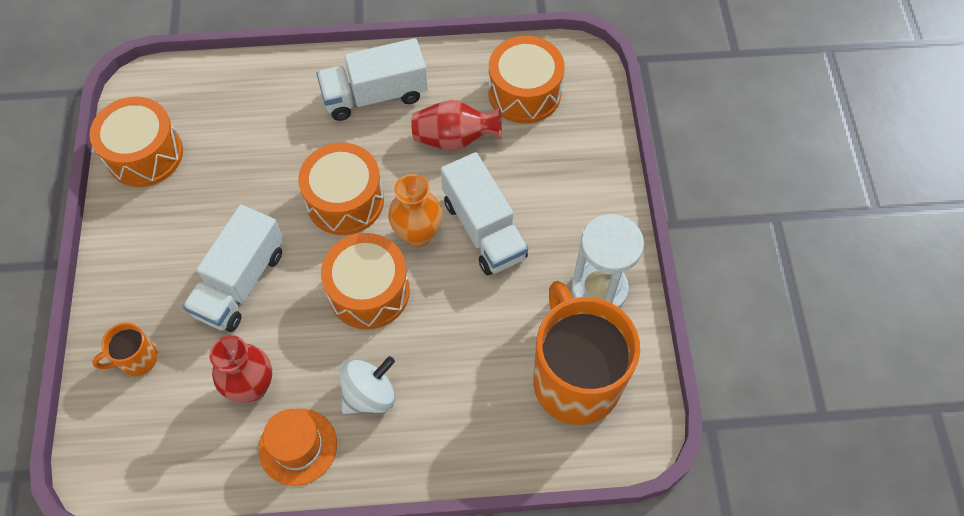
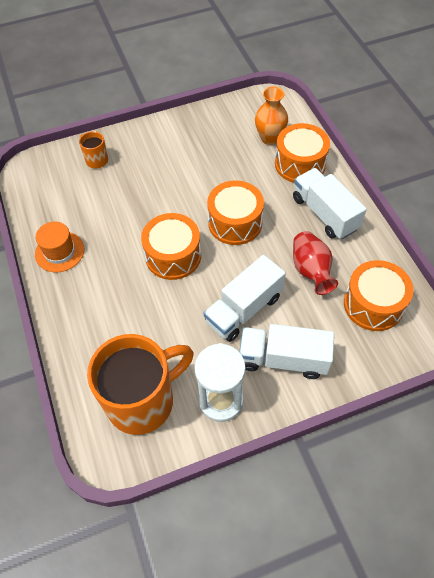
camera: 75 degrees right, 5 degrees down
(145, 154) = (228, 117): orange drum -> orange drum (300, 164)
(240, 282) = (158, 189): white truck -> white truck (283, 359)
(252, 386) = (92, 217): red vase -> none
(369, 394) = (101, 278): white spinning top -> none
(418, 234) = (225, 270): orange vase -> orange vase (269, 138)

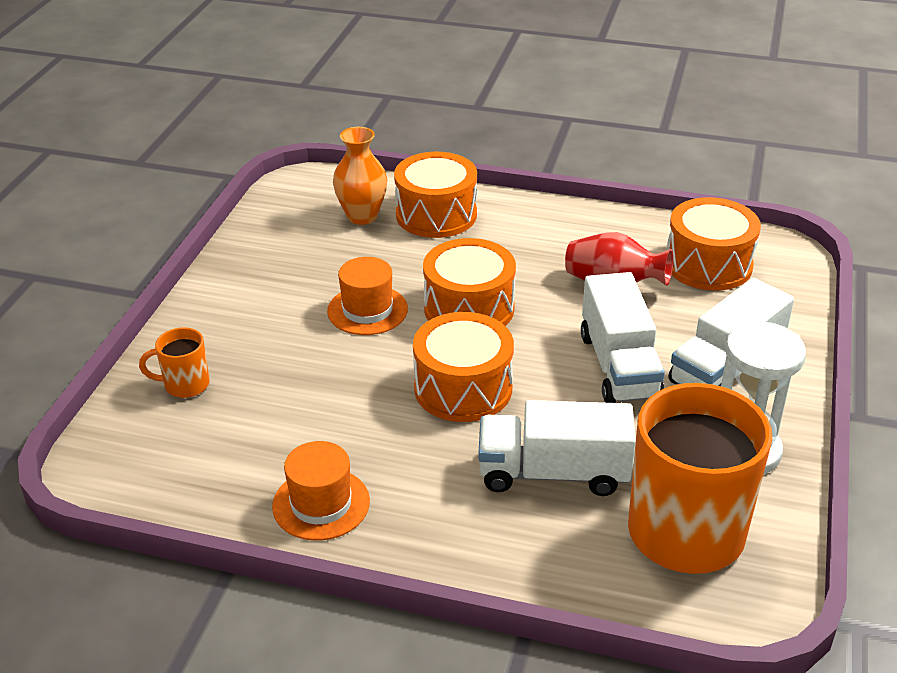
camera: 55 degrees left, 20 degrees down
(199, 186) = (367, 310): none -> orange hat
(324, 213) = (537, 234): white truck -> white truck (553, 473)

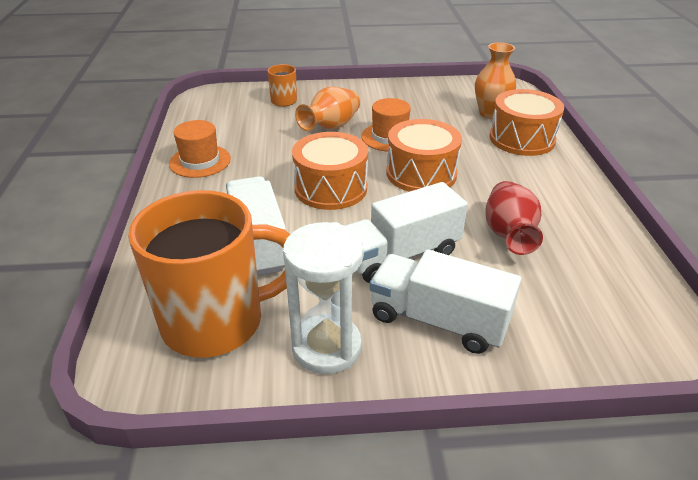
camera: 70 degrees right, 0 degrees up
(304, 354) = (331, 127): none -> orange vase
(708, 264) = (594, 287): orange drum -> none

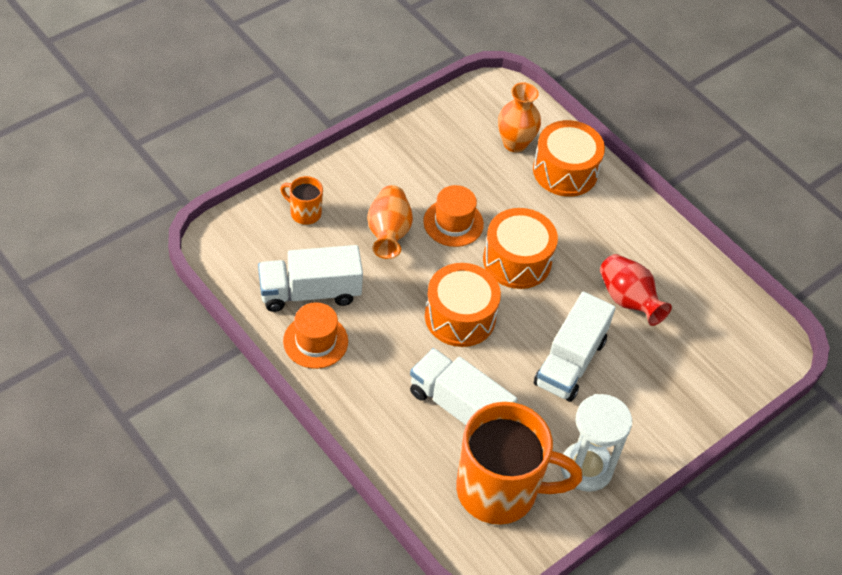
camera: 40 degrees left, 15 degrees up
(217, 321) = (499, 490): orange mug -> orange mug turned 60 degrees clockwise
(438, 320) = (636, 407): white truck -> white truck (310, 292)

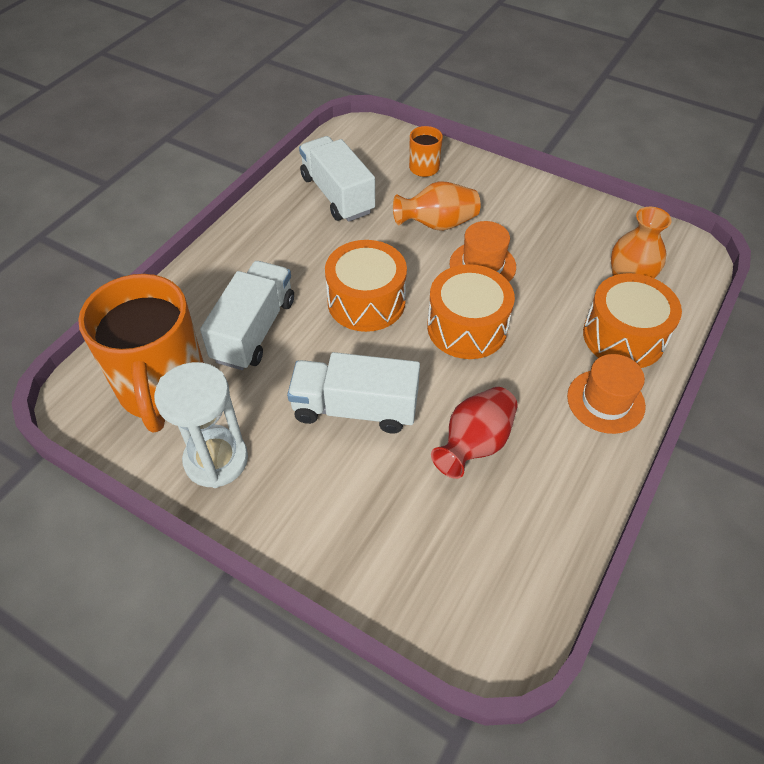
camera: 75 degrees right, 0 degrees up
(315, 341) = (285, 213): orange hat -> orange hat (605, 401)

